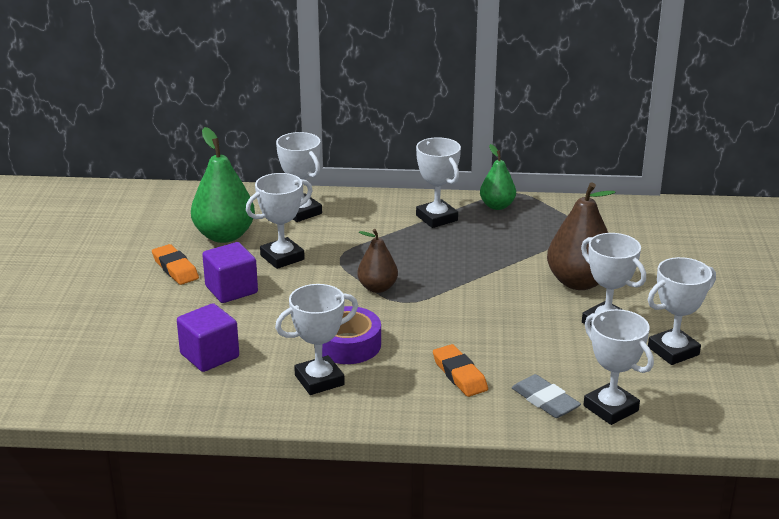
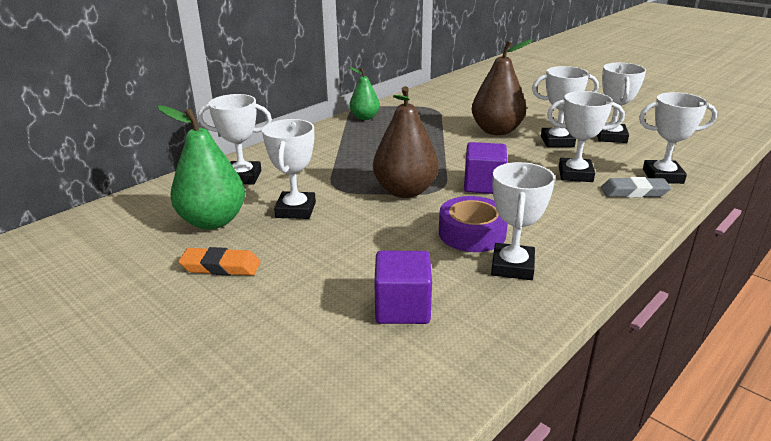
camera: 50 degrees left, 0 degrees up
(231, 290) = (306, 252): purple cube -> purple cube (483, 185)
(377, 288) = (405, 191): brown pear -> brown pear, size x1.67
(436, 218) = (345, 138): white trophy -> white trophy (575, 174)
(459, 375) = (568, 207): orange eraser -> none

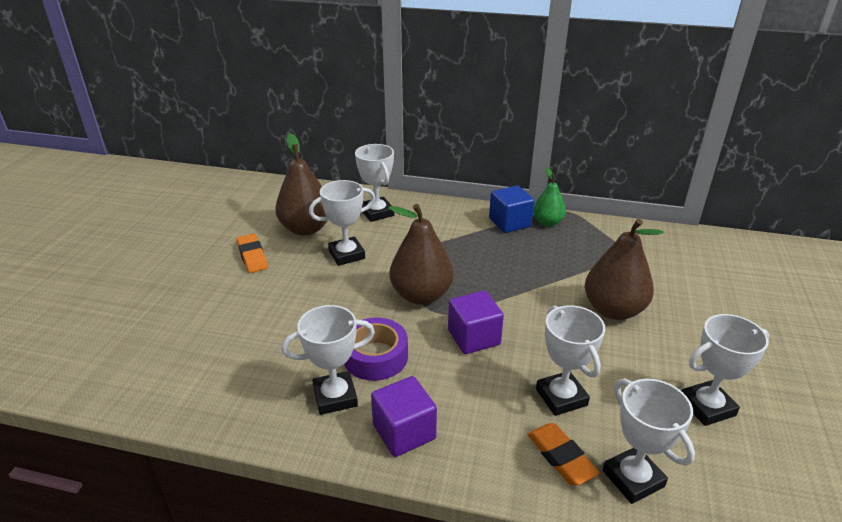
camera: 60 degrees right, 5 degrees up
(213, 221) = (306, 229): green pear -> brown pear
(345, 129) = (509, 223): none -> blue cube
(402, 308) = (243, 353): purple cube -> purple cube (404, 432)
(557, 141) = (637, 362): white trophy -> none
(634, 192) = (561, 457): grey eraser -> orange eraser

